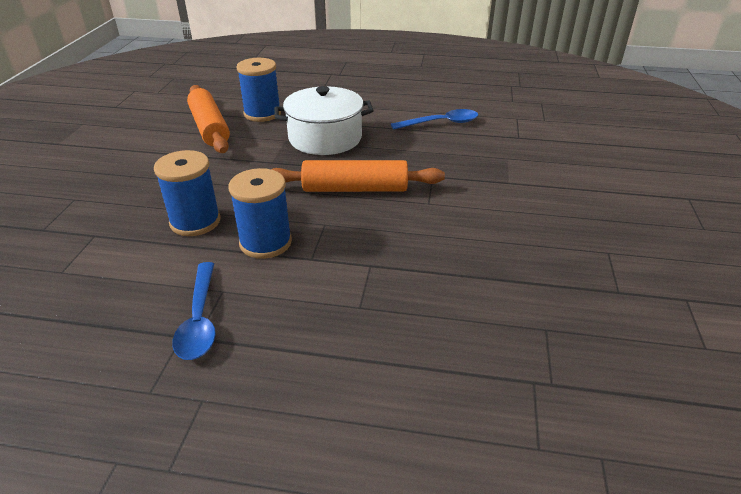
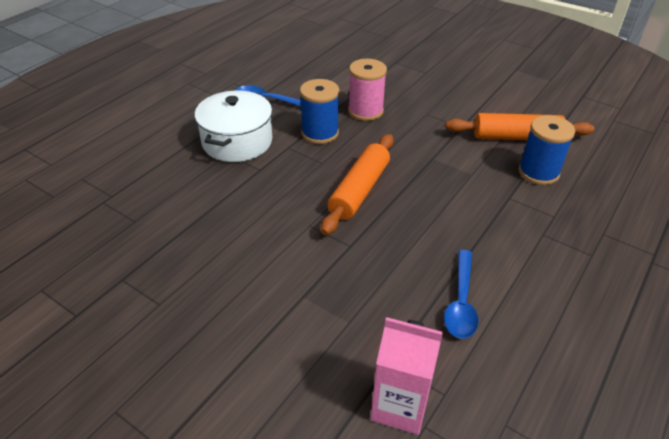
camera: 115 degrees right, 5 degrees up
(195, 221) = (365, 111): blue spool -> pink spool
(325, 138) = (463, 199): white pot -> white pot (237, 141)
(543, 128) = (400, 406): none -> pink carton

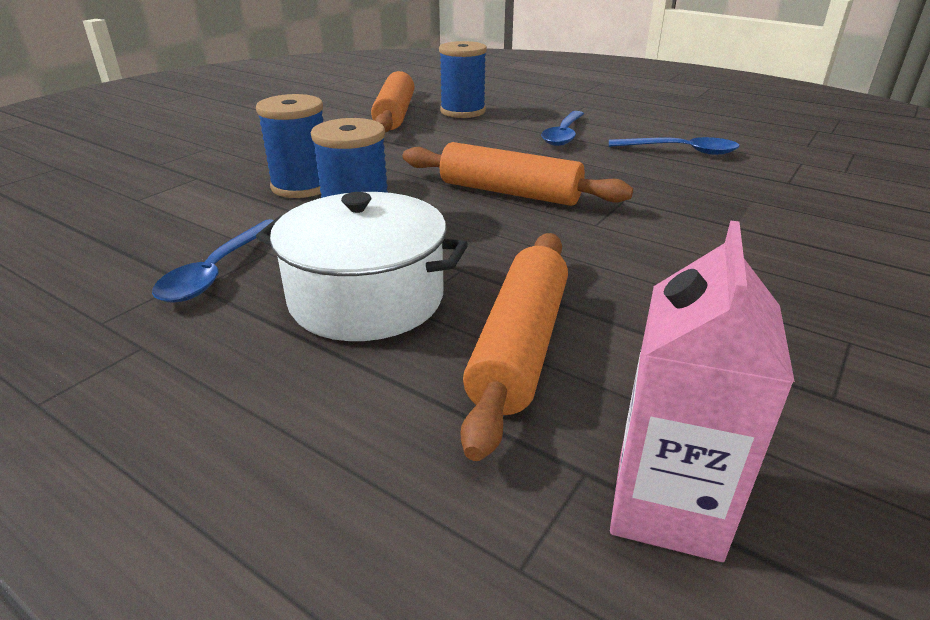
camera: 90 degrees left, 10 degrees down
(188, 185) = (520, 346): none -> orange rolling pin
(365, 111) = (302, 186): pink spool -> blue spool
(400, 406) = (836, 179): pink carton -> pink carton (667, 506)
(489, 229) = (564, 135): none -> blue spoon

